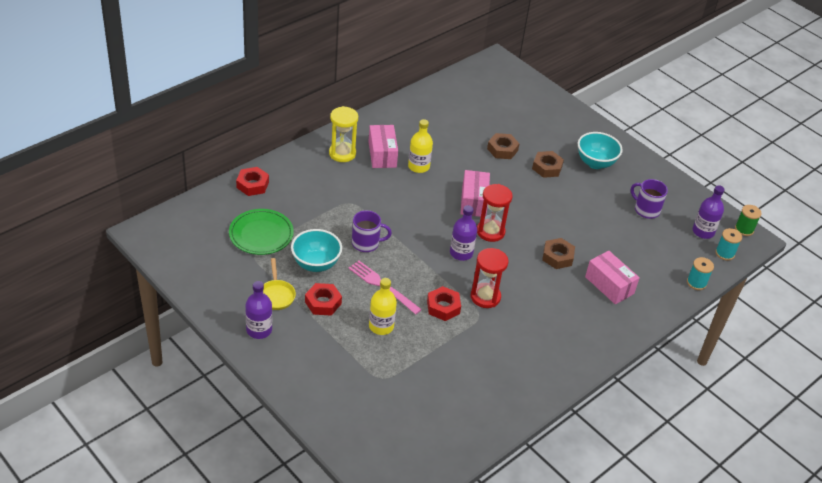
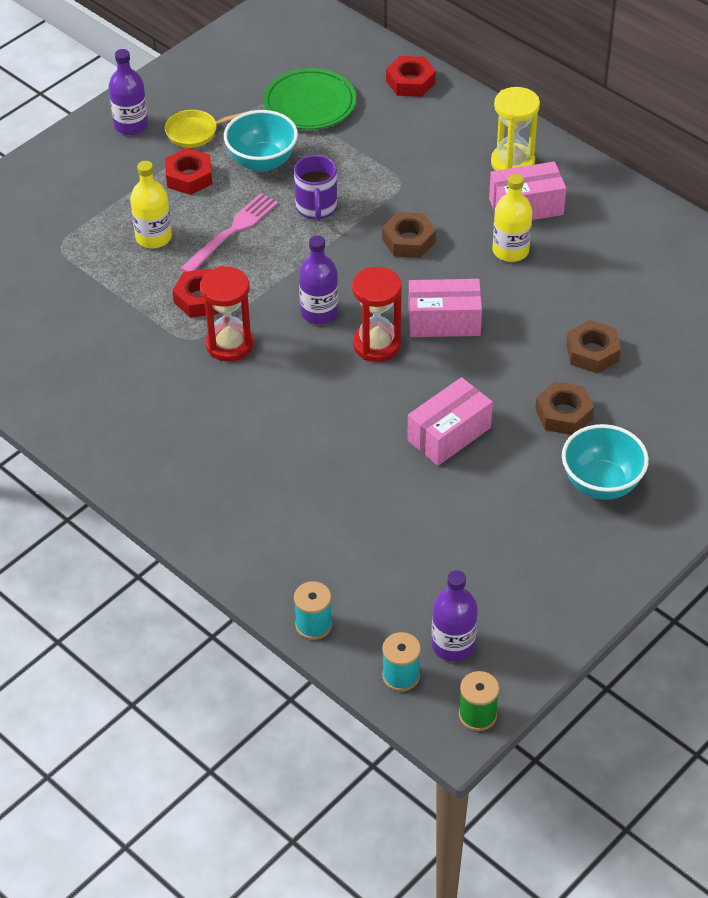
camera: 90 degrees right, 5 degrees up
(557, 257) = (337, 430): brown nut -> brown nut (408, 240)
(609, 285) = (283, 498): pink box -> pink box (449, 434)
(646, 210) = (490, 557): purple mug -> none

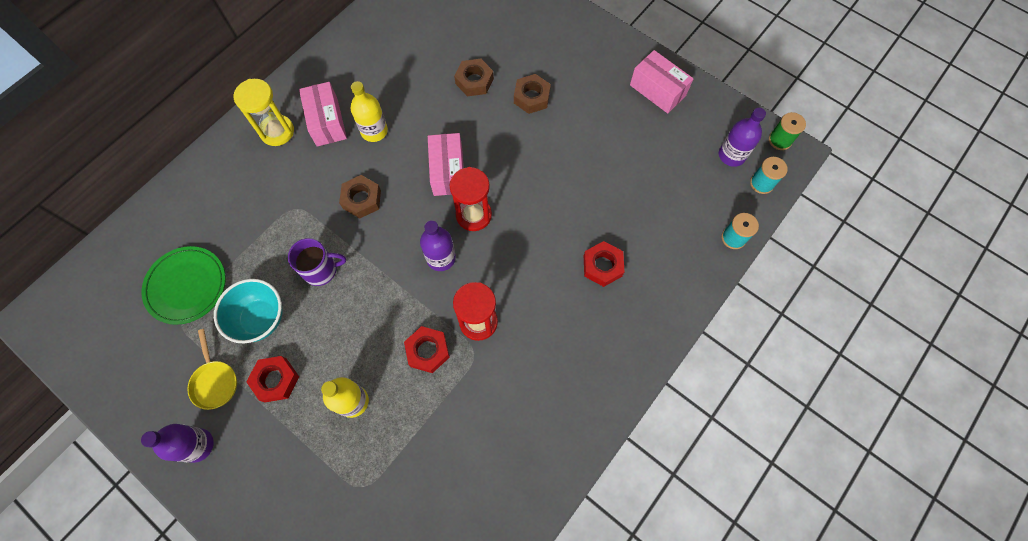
camera: 95 degrees left, 20 degrees up
(232, 232) = (348, 335): pink fork -> none
(410, 82) = (168, 208): red nut -> red nut (602, 266)
(449, 434) = (556, 164): pink box -> pink box (657, 90)
(601, 484) = (589, 77): turquoise bowl -> none

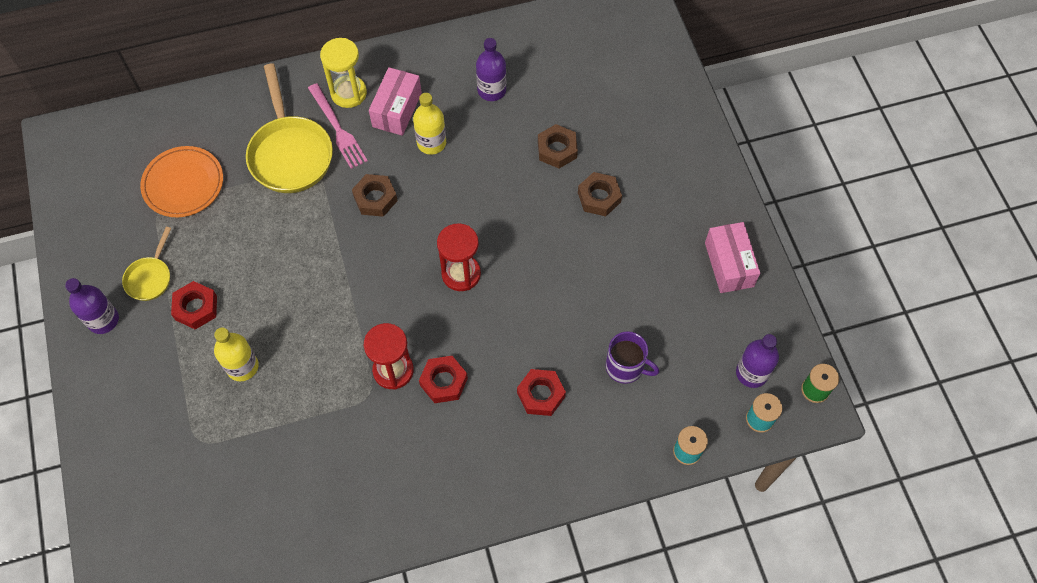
camera: 35 degrees right, 5 degrees down
(186, 286) = (183, 184): green plate -> orange plate
(260, 319) = (220, 249): turquoise bowl -> none
(263, 206) = (290, 153): none -> yellow pan
(289, 164) = (337, 129): none -> pink fork
(321, 270) = (297, 239): purple mug -> purple mug (625, 367)
(427, 351) = (332, 366): red nut -> red nut (443, 382)
(441, 258) = (403, 294): purple bottle -> purple bottle (491, 90)
(448, 171) = (468, 220): pink box -> none

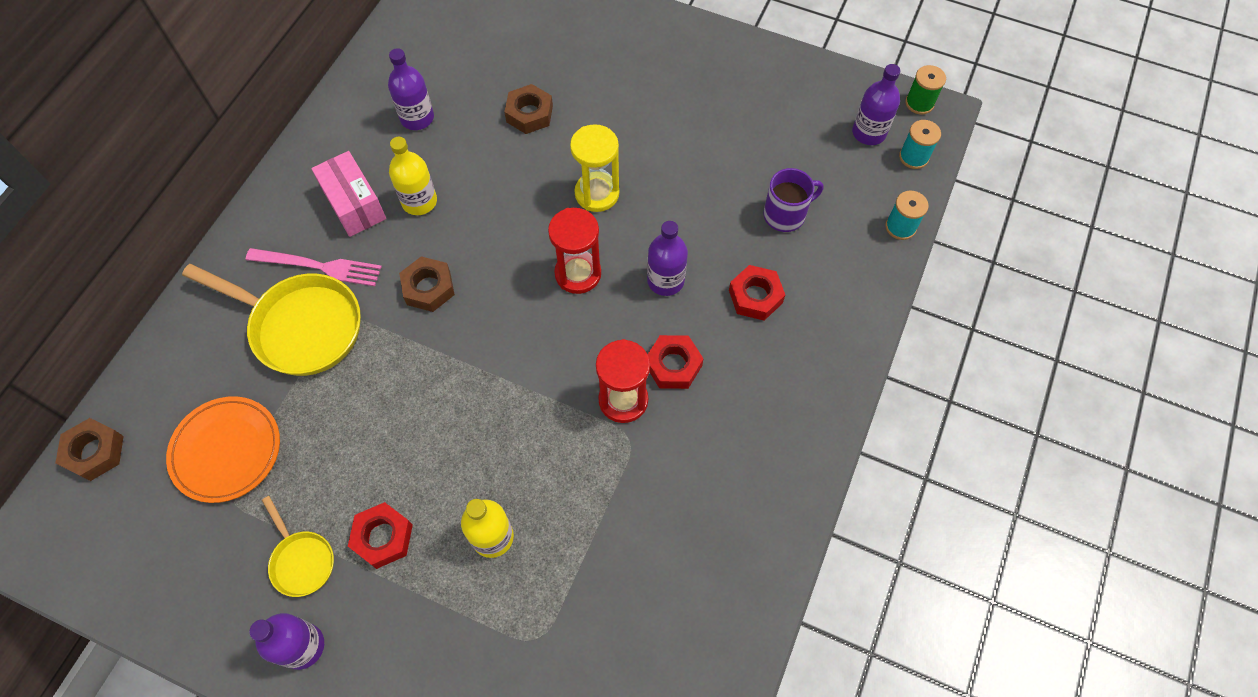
camera: 50 degrees left, 0 degrees up
(348, 93) = (291, 230): yellow hourglass -> yellow hourglass (597, 193)
(503, 330) = (665, 280): none -> purple bottle
(599, 197) = (607, 118): brown nut -> brown nut (95, 452)
(729, 264) = (758, 77): pink box -> none

